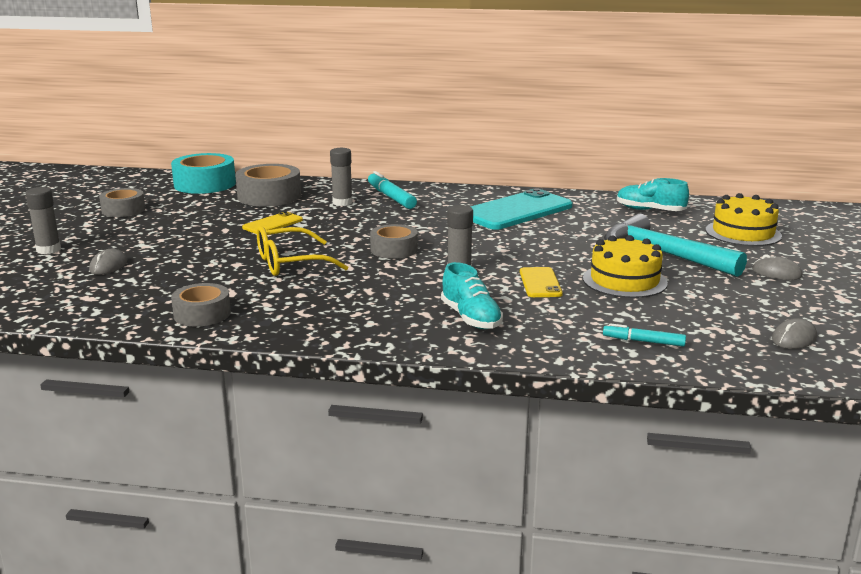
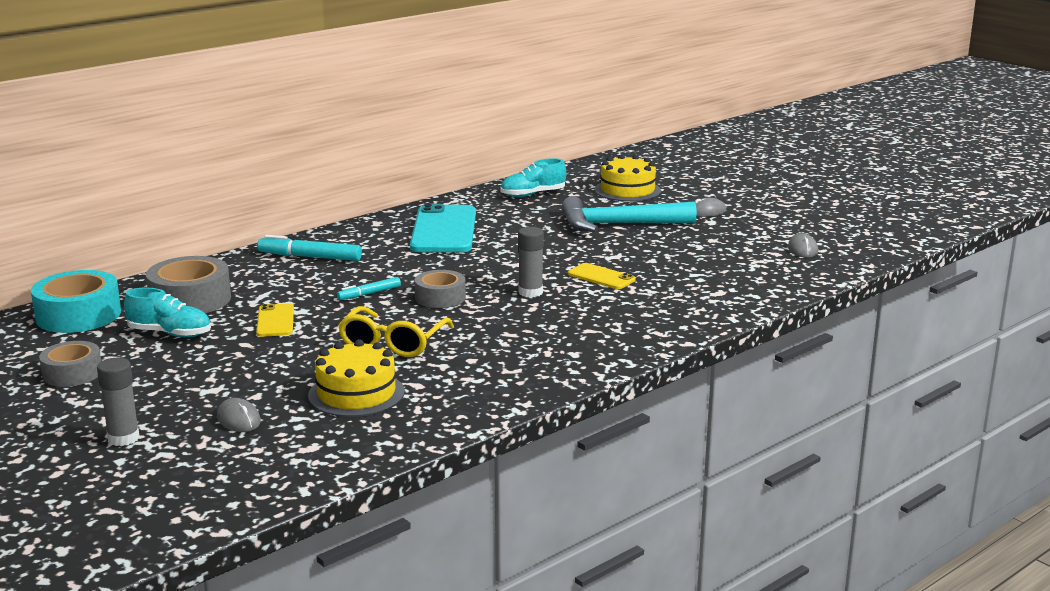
camera: 50 degrees left, 0 degrees up
(202, 314) = (444, 408): grey tape -> none
(342, 202) = (280, 278): grey glue stick -> none
(471, 318) = (623, 319): turquoise shoe -> turquoise shoe (170, 333)
(624, 281) = (644, 253): yellow cake -> yellow cake (356, 394)
(643, 341) = (744, 286): turquoise marker -> turquoise marker (369, 293)

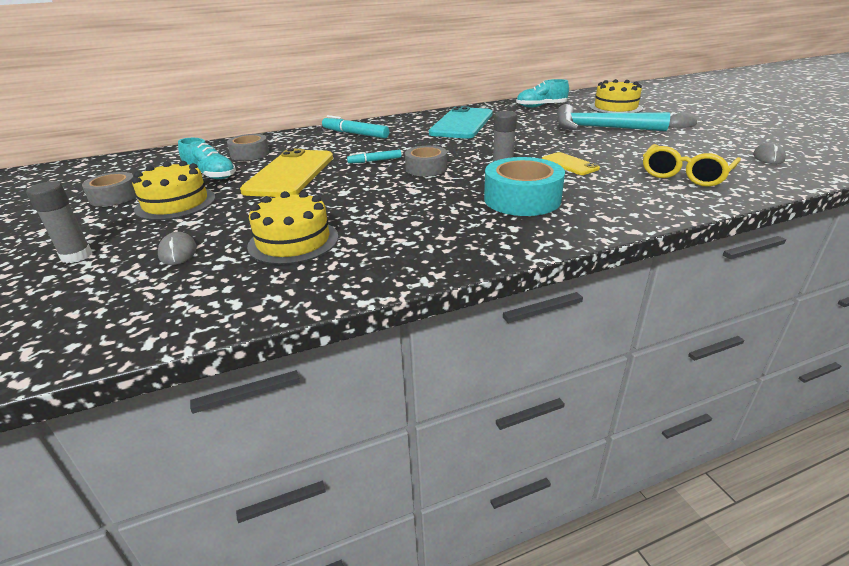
camera: 20 degrees right, 10 degrees up
(78, 315) = (170, 157): turquoise tape -> turquoise tape (522, 199)
(167, 371) = (175, 203): none -> yellow cake
(190, 299) = (250, 154): grey tape -> grey tape, size x0.64
(275, 321) = (290, 174): yellow phone -> yellow phone, size x2.01
(393, 342) = (362, 200): yellow glasses -> yellow glasses (685, 175)

